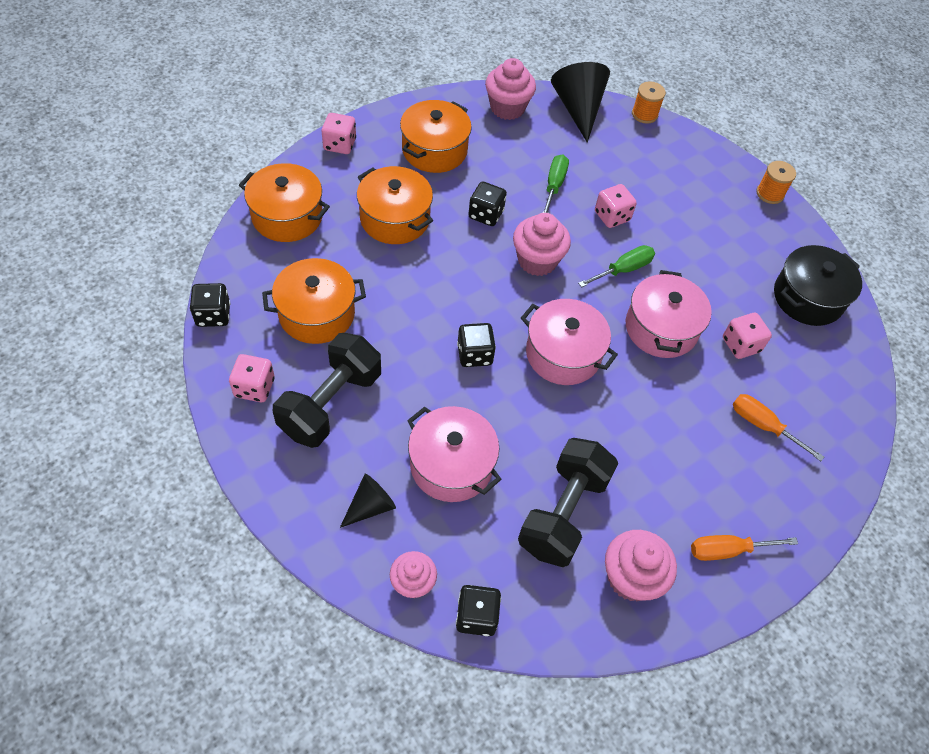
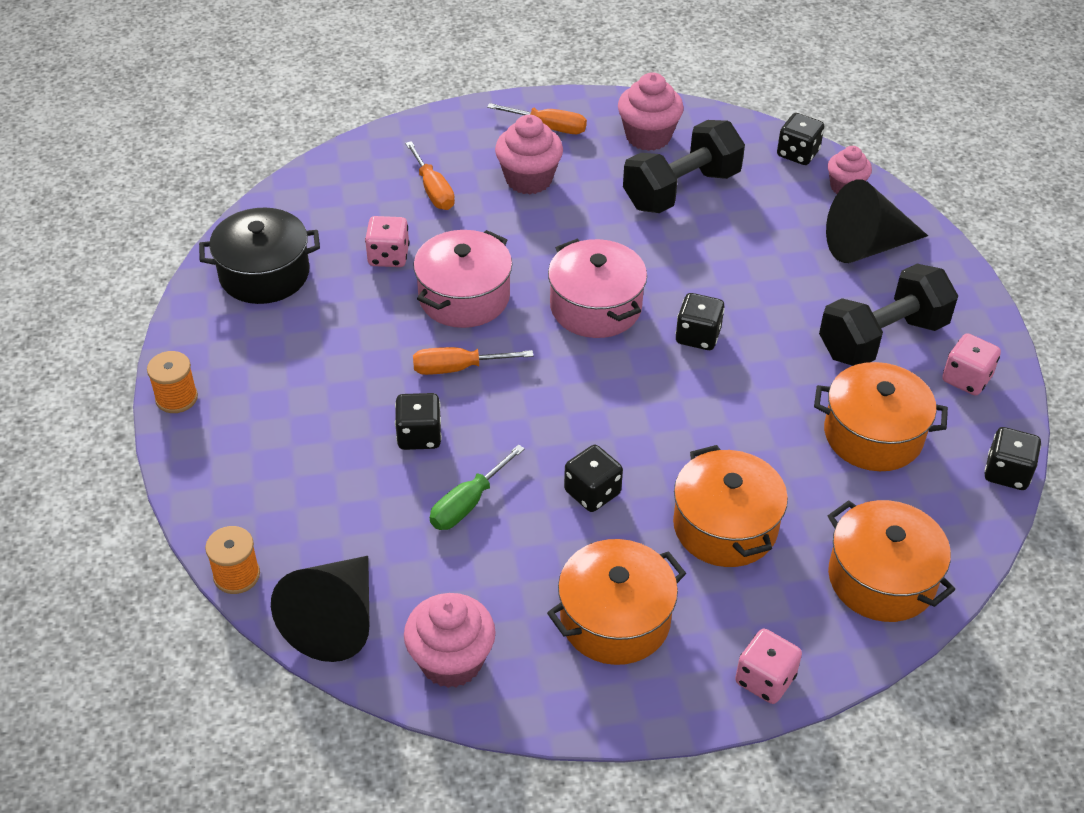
camera: 150 degrees left, 10 degrees down
(370, 506) = (866, 246): black cone -> black cone, size x1.75
(451, 465) = (772, 252): pink pot -> none
(537, 261) = (560, 411): pink cupcake -> pink cupcake (528, 179)
(612, 216) = (419, 436): pink dice -> black dice
(623, 270) = (458, 368): green screwdriver -> orange screwdriver

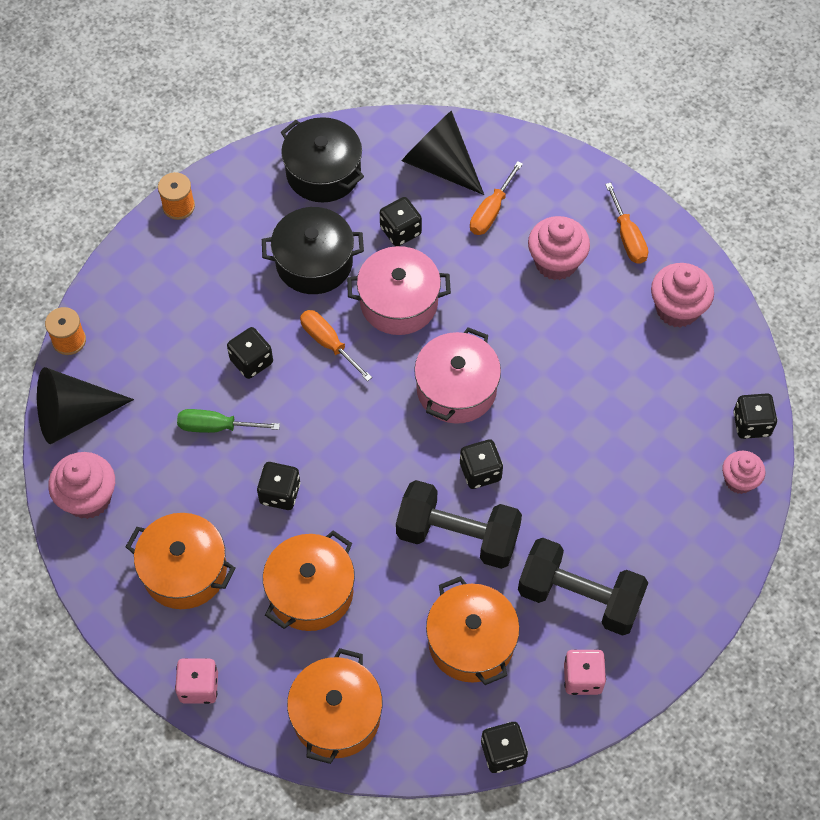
camera: 55 degrees right, 15 degrees up
(357, 332) = (314, 262): none -> black pot
(388, 256) = (400, 231): pink dice -> black dice
(681, 190) = (633, 368): black dumbbell -> black dumbbell (457, 536)
(866, 246) = (678, 532): black cone -> black cone (440, 164)

